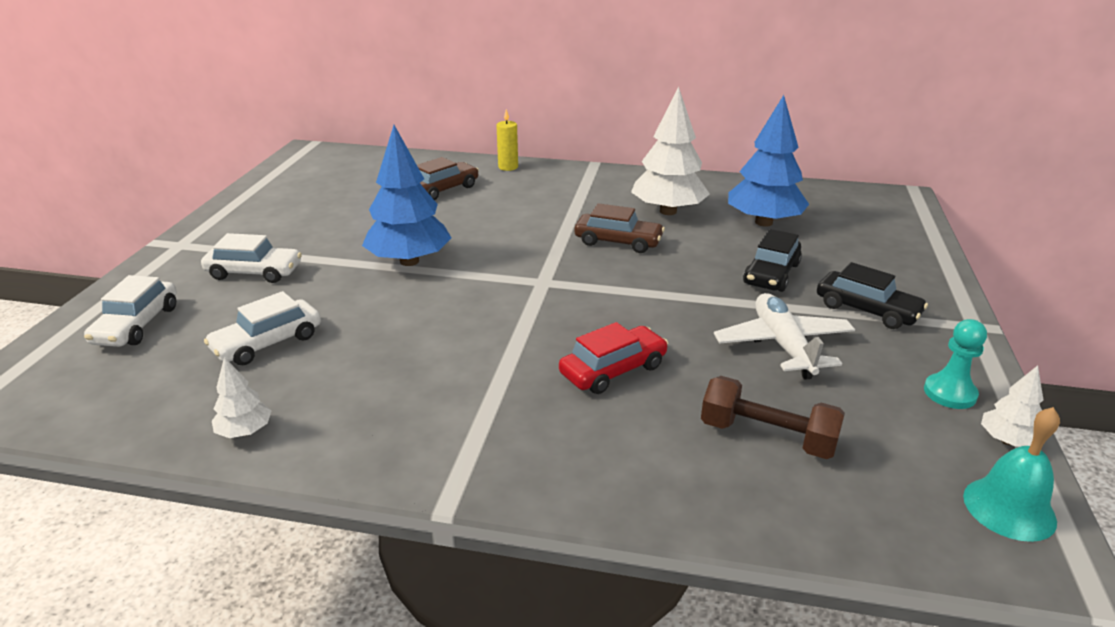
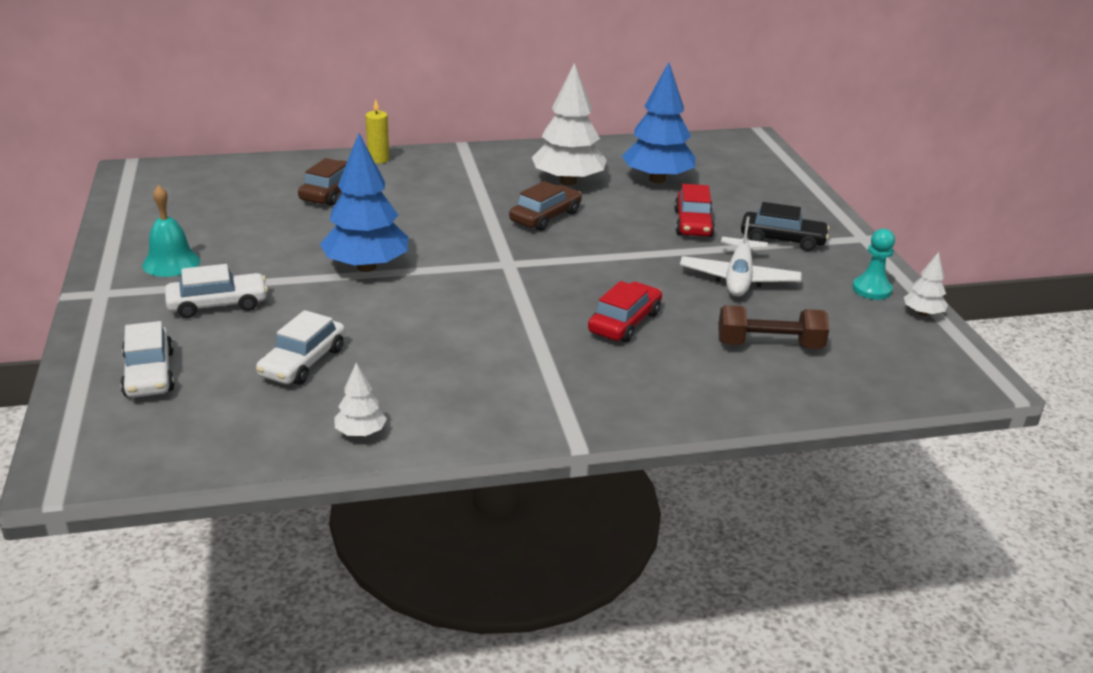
camera: 25 degrees left, 0 degrees up
(618, 242) = (545, 217): brown car -> brown car turned 45 degrees counterclockwise
(771, 274) = (693, 223): black car -> red car
(783, 345) = (738, 278): white plane -> white plane turned 135 degrees counterclockwise
(1009, 508) = (943, 354): turquoise bell -> turquoise bell (171, 263)

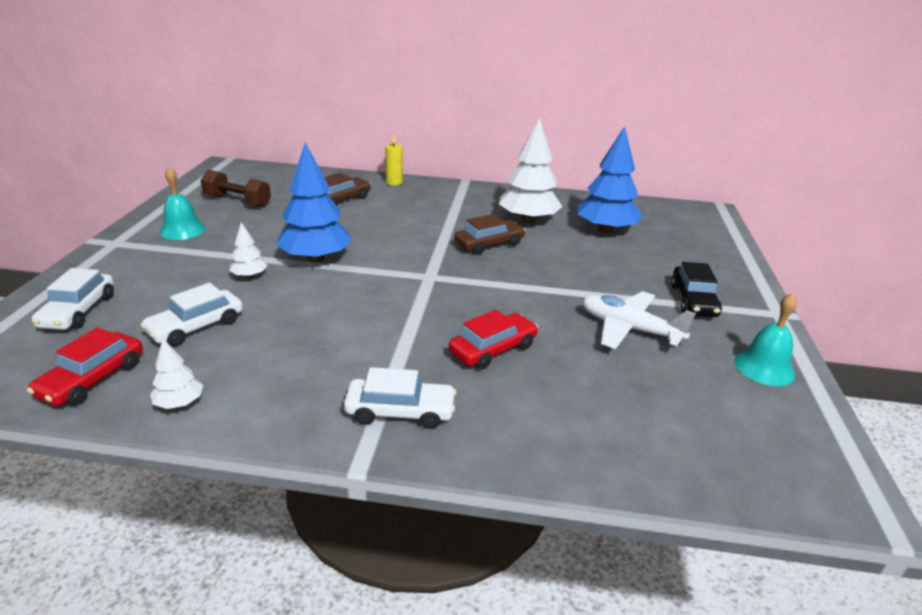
camera: 20 degrees right, 0 degrees up
(218, 304) = (182, 267): white car -> white car (400, 412)
(693, 223) = (615, 271): red car -> red car (92, 379)
(738, 278) = (629, 329): white plane -> white plane turned 90 degrees clockwise
(769, 345) = (623, 404): brown dumbbell -> brown dumbbell (237, 201)
(782, 240) = (693, 301): black car -> black car turned 60 degrees clockwise
(871, 289) = (764, 367): turquoise pawn -> turquoise bell
(922, 313) = (812, 405): white tree -> white tree (249, 276)

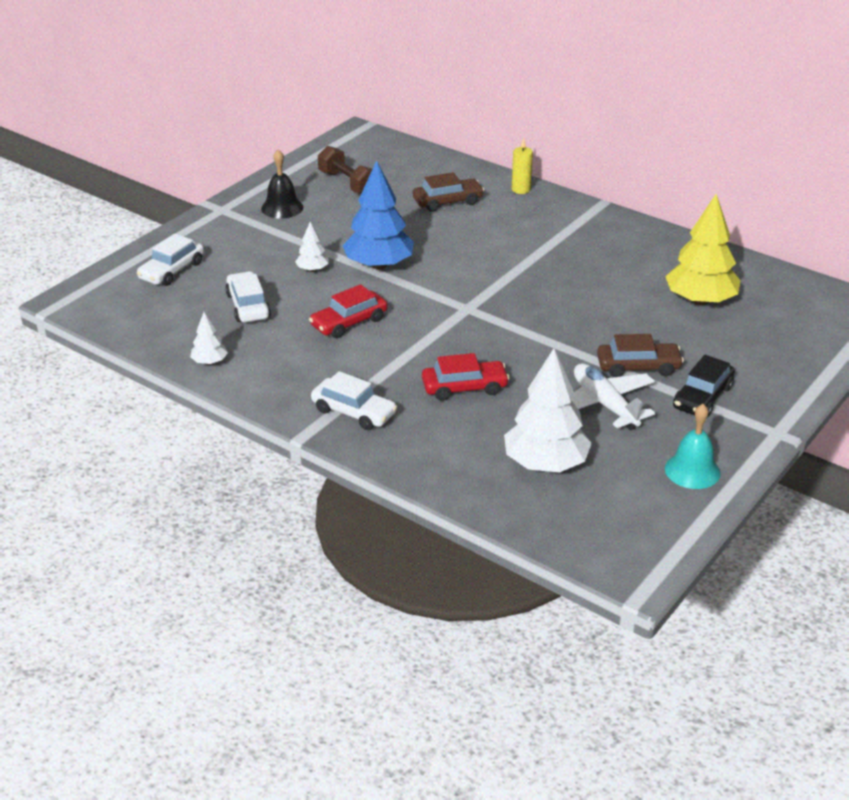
camera: 30 degrees right, 5 degrees up
(92, 379) = (162, 328): red car -> red car (349, 322)
(182, 230) = (282, 208): turquoise bell -> black bell
(196, 326) = (248, 306): white car -> white car turned 90 degrees clockwise
(489, 244) = (555, 288): brown car -> brown car (638, 367)
(528, 220) = (625, 269): white tree -> white tree (545, 464)
(605, 230) = (700, 300): blue tree -> yellow tree

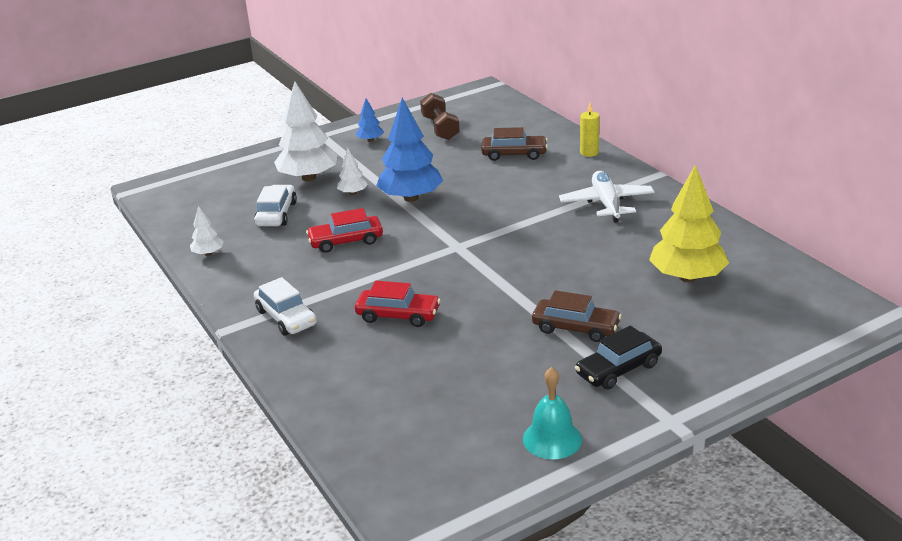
camera: 25 degrees right, 5 degrees down
(172, 270) = (242, 177): white car -> none
(282, 208) = (370, 140): black bell -> blue tree
(545, 464) = (415, 400): white tree -> white tree (308, 178)
(604, 405) = (515, 357): white plane -> white plane (606, 204)

